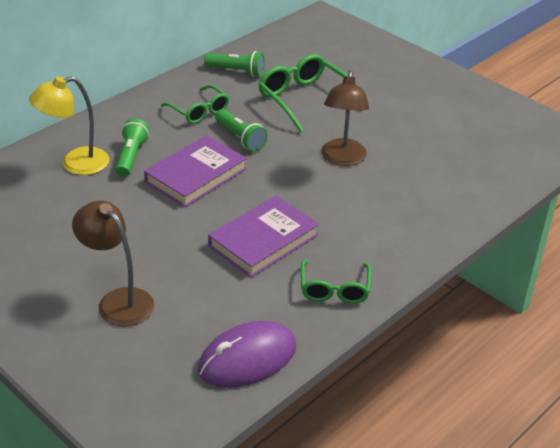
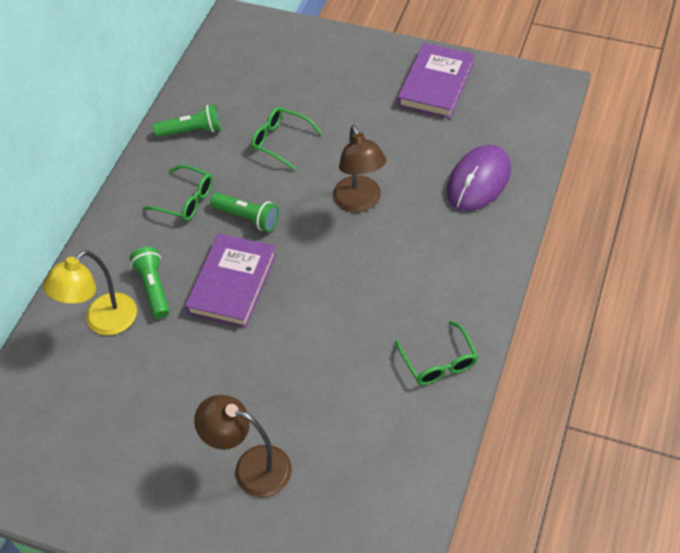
camera: 20 degrees left, 15 degrees up
(247, 358) = (407, 475): purple mouse -> purple mouse (478, 181)
(263, 240) = (343, 334): purple book -> purple book (436, 84)
(304, 99) = (280, 141): green glasses -> green glasses, size x0.64

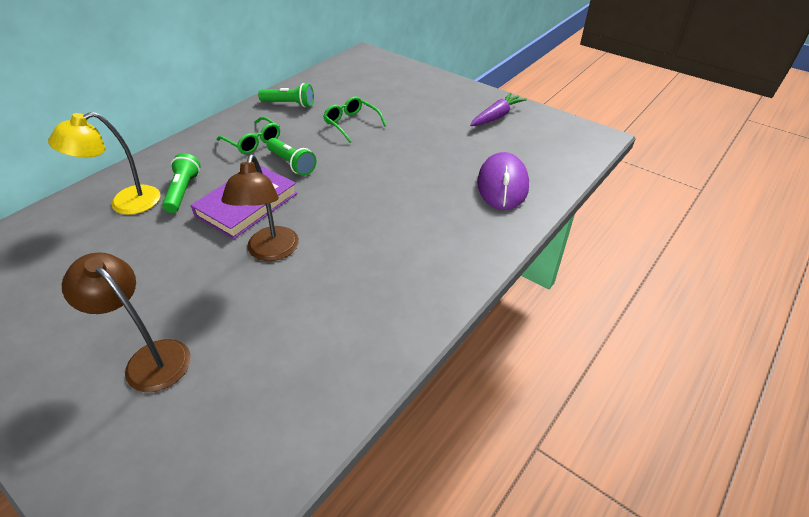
camera: 15 degrees right, 10 degrees down
(360, 202) = (390, 175): brown lamp -> brown lamp (270, 252)
(436, 84) = (496, 116): purple book -> purple carrot
(439, 362) = (391, 317): green glasses -> none
(478, 181) = (502, 185): purple mouse -> purple mouse turned 45 degrees counterclockwise

